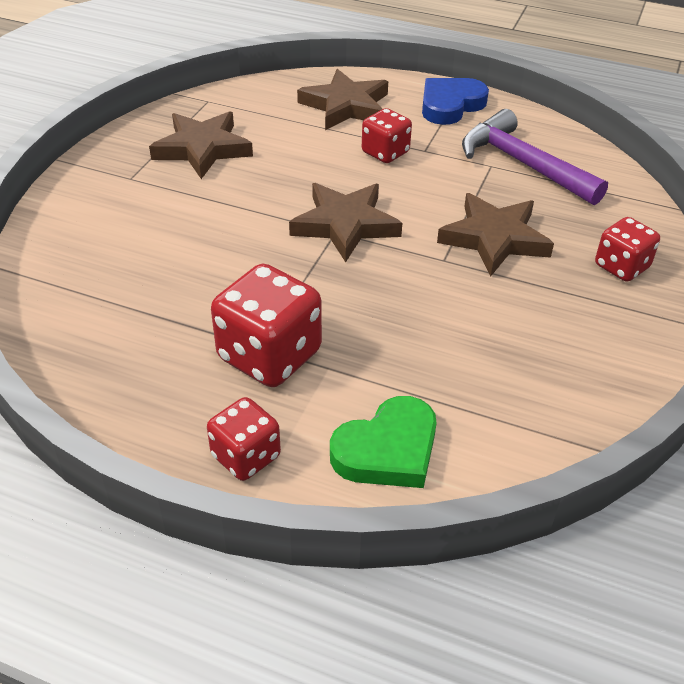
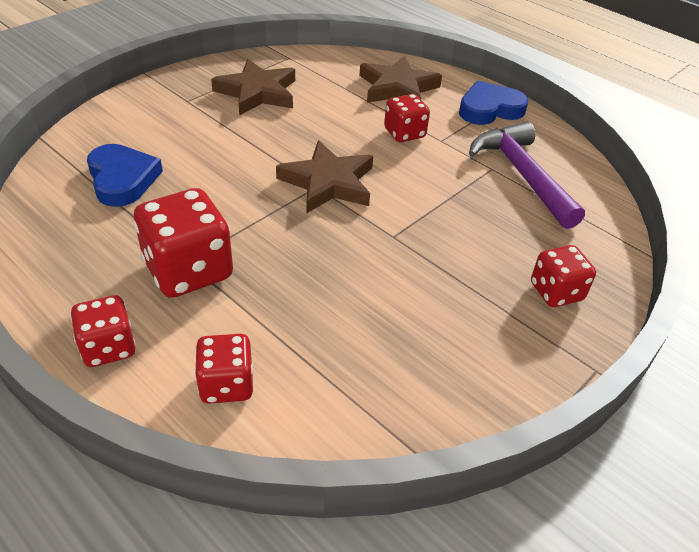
camera: 20 degrees right, 0 degrees up
(125, 284) = (122, 179): none -> blue heart
(388, 450) = (226, 384): green heart -> red dice
(494, 238) = (451, 231): brown star -> none

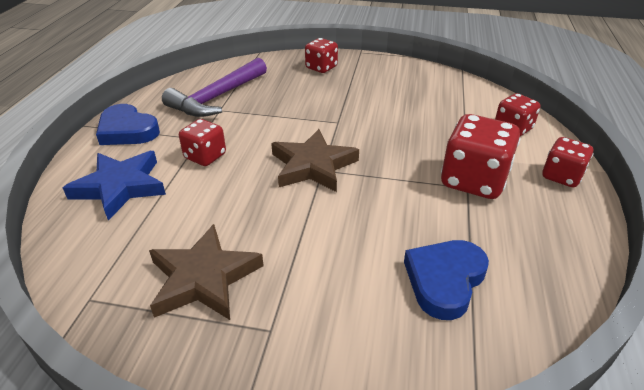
camera: 120 degrees left, 5 degrees down
(398, 88) = (120, 187): brown star -> blue star

